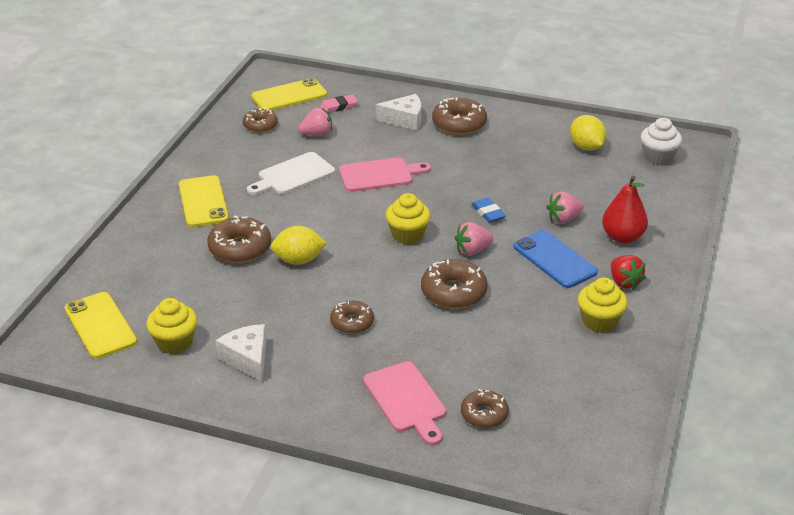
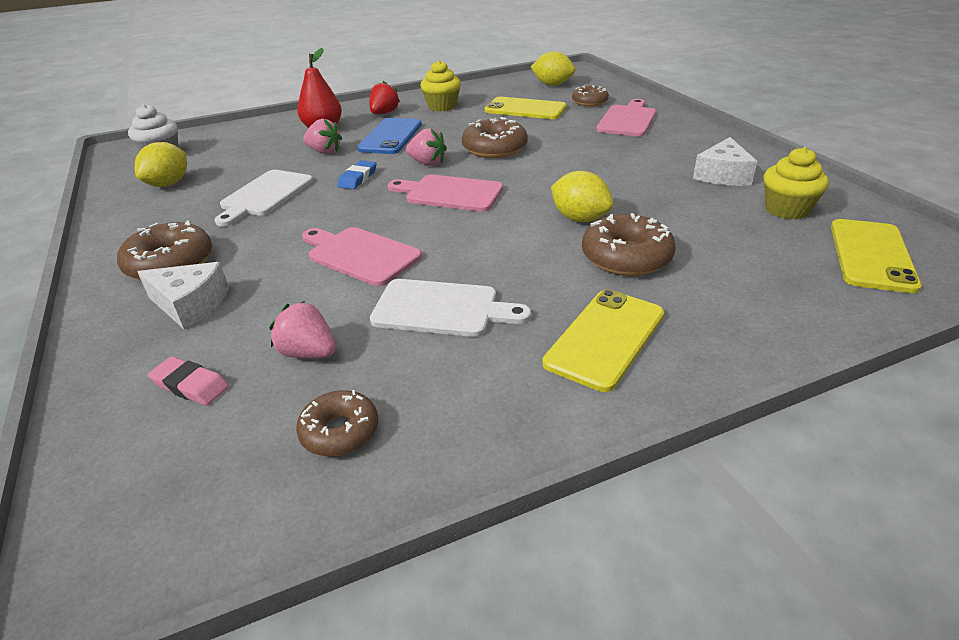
camera: 130 degrees left, 0 degrees up
(289, 96) = (187, 473): yellow phone -> yellow phone (525, 109)
(352, 322) = (602, 162): brown donut -> none
(404, 120) = (190, 305): white cheese -> white cheese turned 150 degrees clockwise
(407, 235) = (450, 193): yellow cupcake -> pink cutting board
(512, 172) = (265, 195): none -> white cutting board
(573, 430) = (552, 85): none -> yellow lemon

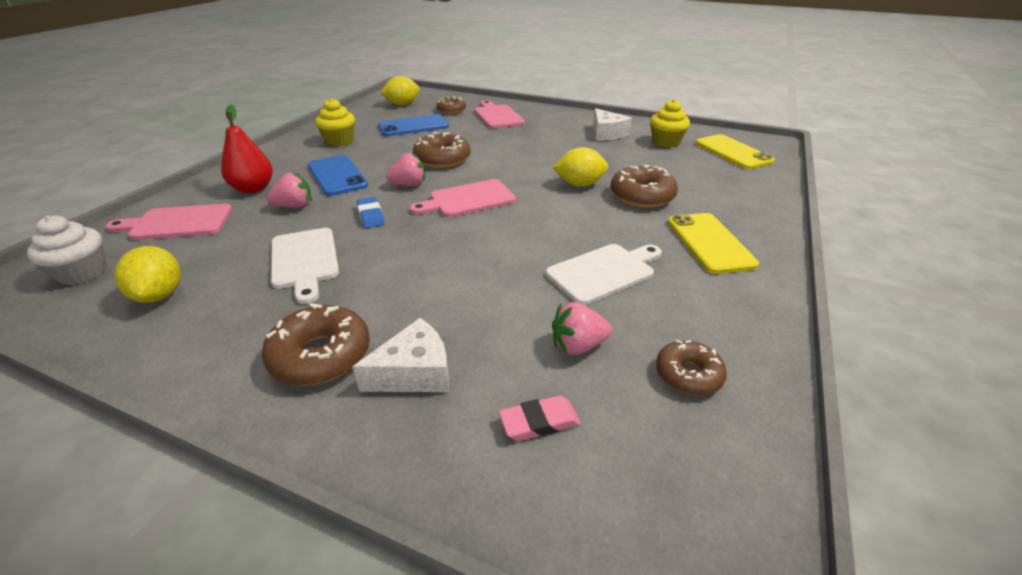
camera: 45 degrees left, 0 degrees up
(360, 255) = (484, 266): pink cutting board -> pink cutting board (177, 223)
(384, 113) = (293, 159): red strawberry -> none
(525, 109) = (413, 126): yellow phone -> blue phone

